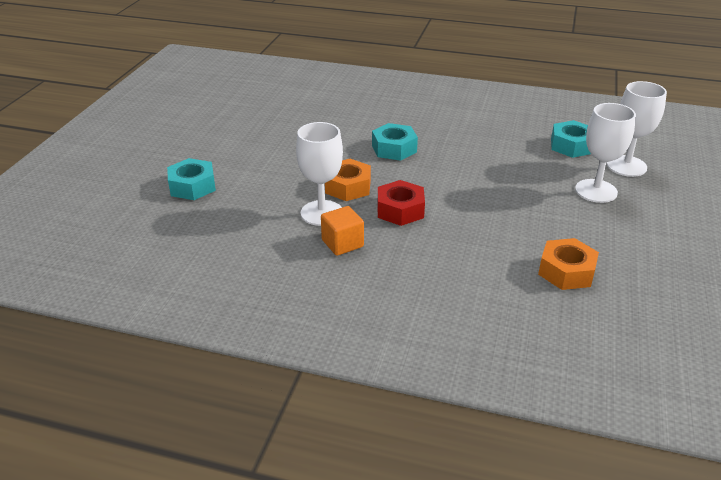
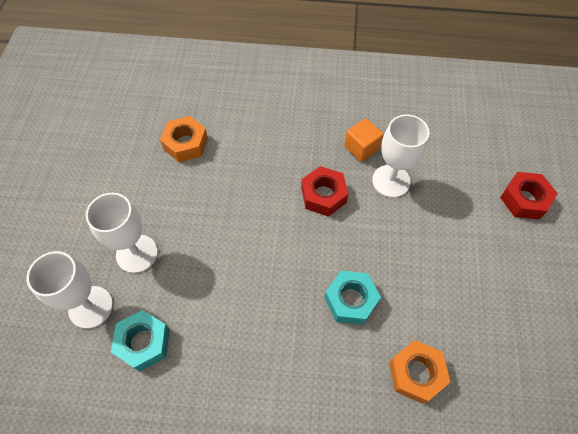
camera: 170 degrees right, 25 degrees up
(192, 186) = (524, 199): turquoise nut -> red nut
(348, 187) = (380, 221): orange nut -> orange nut (416, 373)

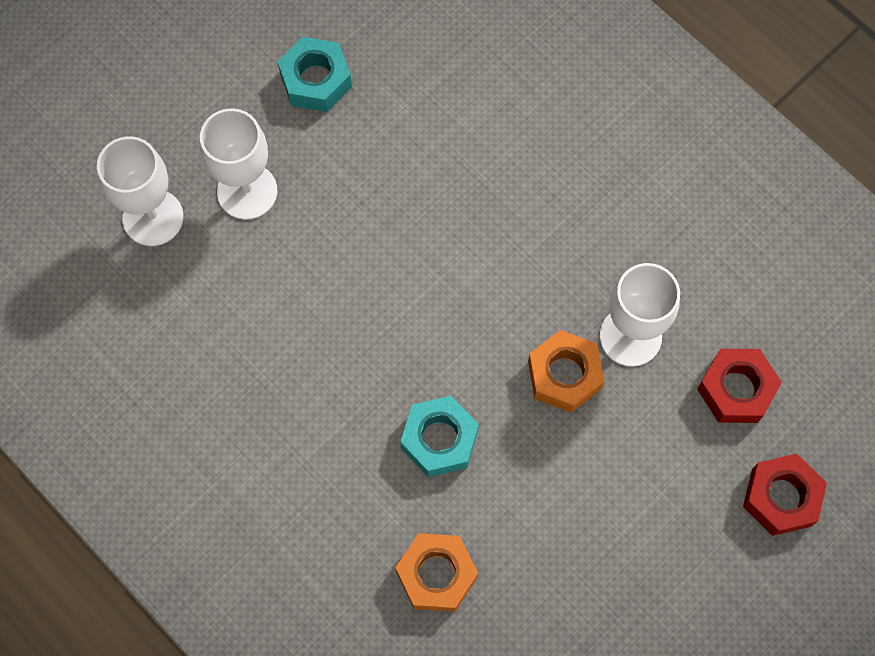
camera: 40 degrees right, 10 degrees up
(143, 343) = (178, 303): turquoise nut -> turquoise nut (316, 80)
(186, 144) = (415, 84): orange nut -> orange nut (564, 375)
(323, 195) = (526, 288): red nut -> red nut (736, 389)
(361, 148) = (636, 262): orange cube -> none

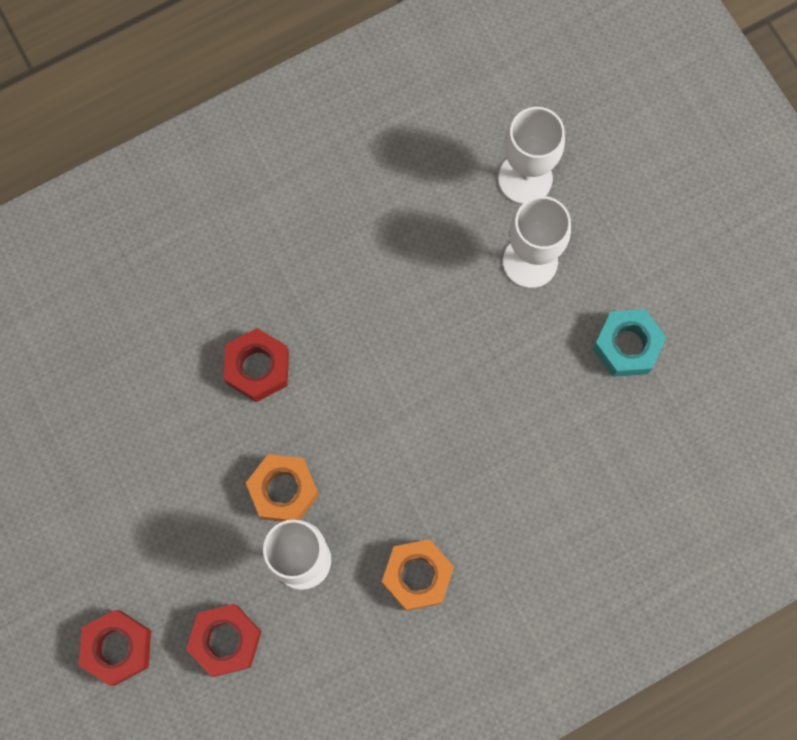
camera: 105 degrees right, 5 degrees up
(436, 574) = (145, 336): orange nut -> orange nut (417, 576)
(439, 439) = (258, 368): turquoise nut -> red nut

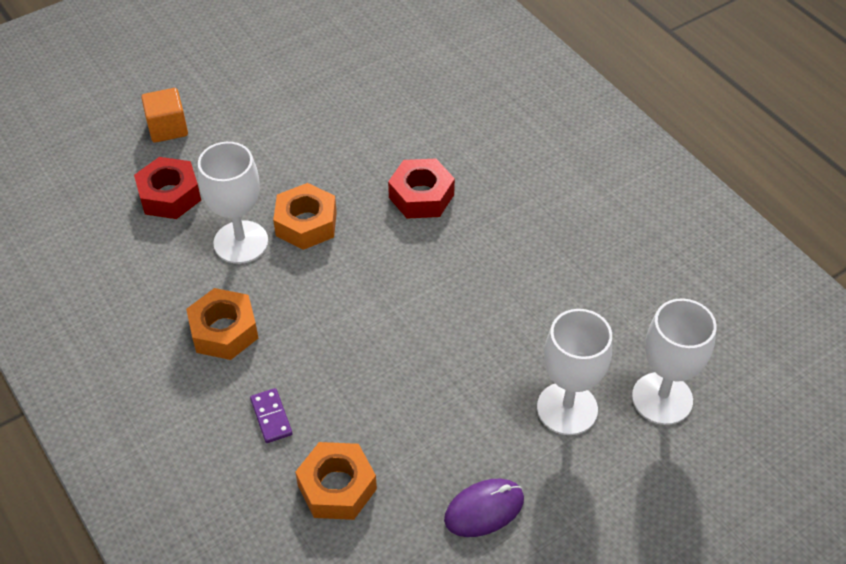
camera: 85 degrees right, 25 degrees down
(118, 648) = (168, 128): red nut -> orange cube
(521, 529) = (271, 417): none -> purple domino
(598, 471) = (337, 487): none -> orange nut
(626, 346) = (484, 509): turquoise nut -> purple mouse

